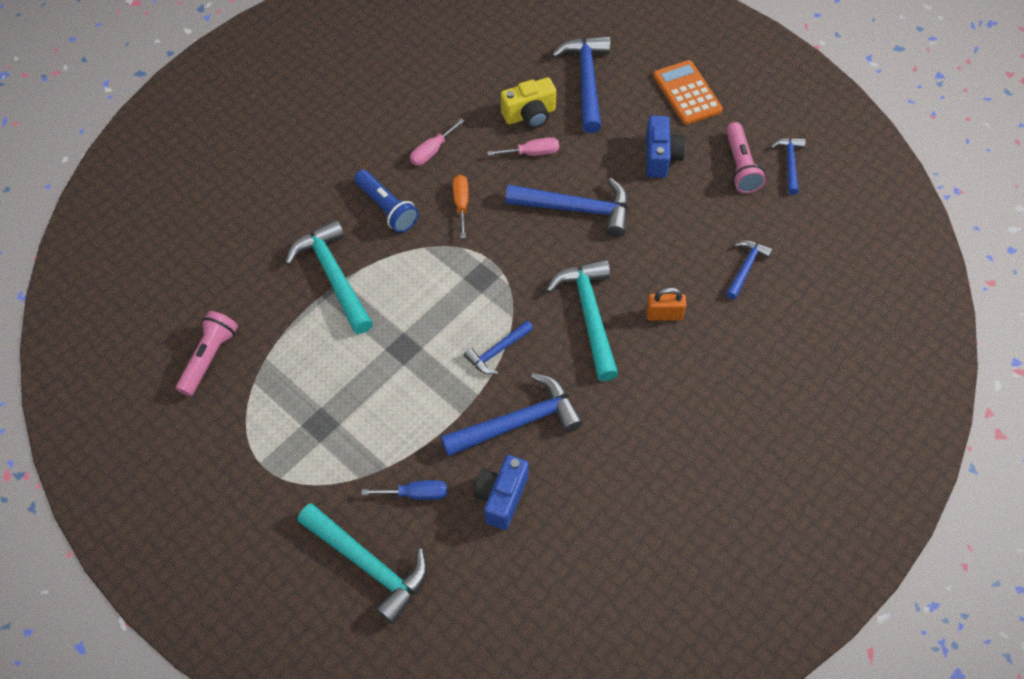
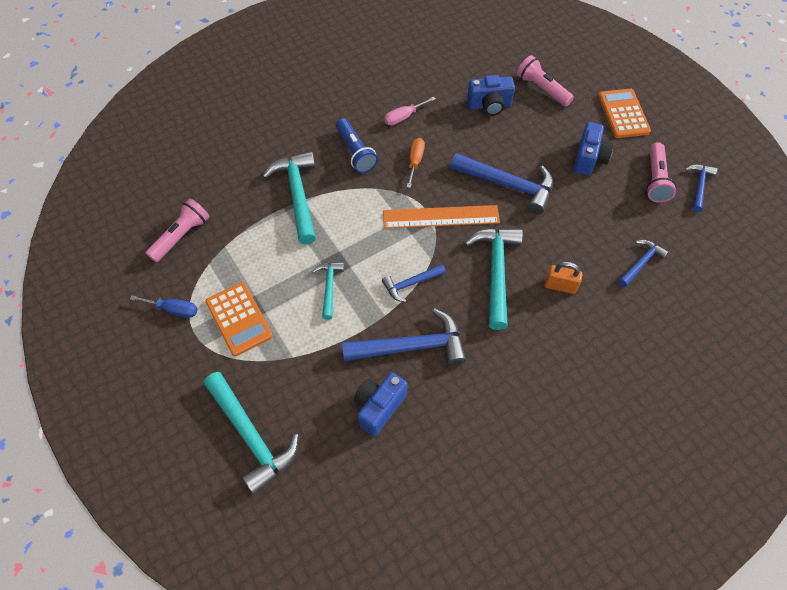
camera: 15 degrees right, 0 degrees up
(311, 439) = (239, 319): none -> orange calculator
(405, 377) = (329, 287): none -> turquoise hammer
(416, 494) = (309, 386): blue screwdriver -> blue screwdriver (174, 310)
(510, 265) = (441, 217): none -> orange ruler
(529, 115) = (489, 105): yellow camera -> blue camera
(532, 153) = (483, 134): pink screwdriver -> none
(586, 81) = (542, 89): blue hammer -> pink flashlight

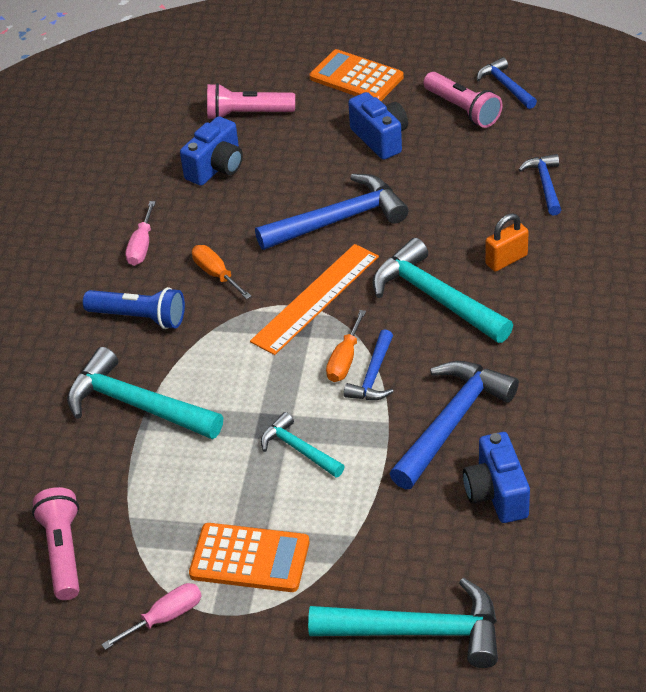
camera: 45 degrees left, 15 degrees down
(174, 310) = (165, 617): blue screwdriver -> pink screwdriver
(410, 262) = (345, 360): none -> orange screwdriver

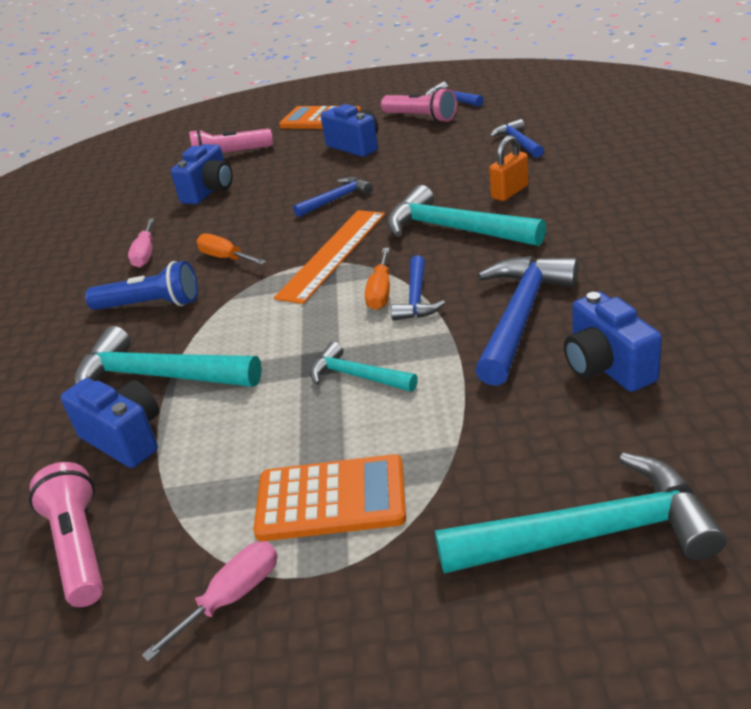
camera: 10 degrees left, 10 degrees down
(104, 463) = (125, 439): none -> blue camera
(339, 219) = (336, 199): blue hammer -> blue hammer, size x0.56

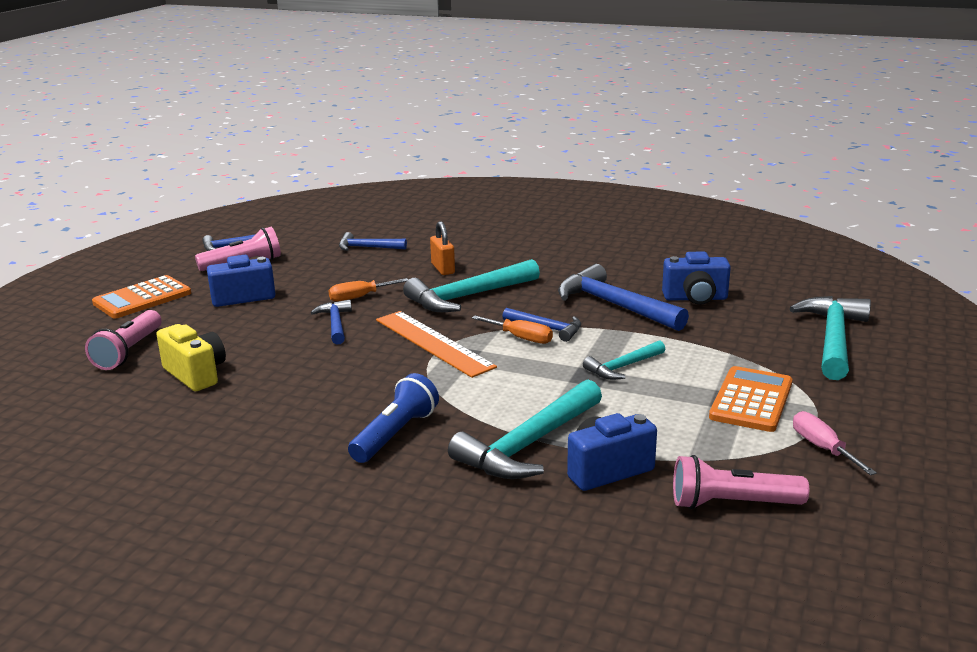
camera: 70 degrees left, 10 degrees down
(145, 254) = (280, 425): pink screwdriver -> none
(209, 191) = (196, 374): blue camera -> yellow camera
(225, 258) = (361, 387): orange screwdriver -> orange screwdriver (359, 297)

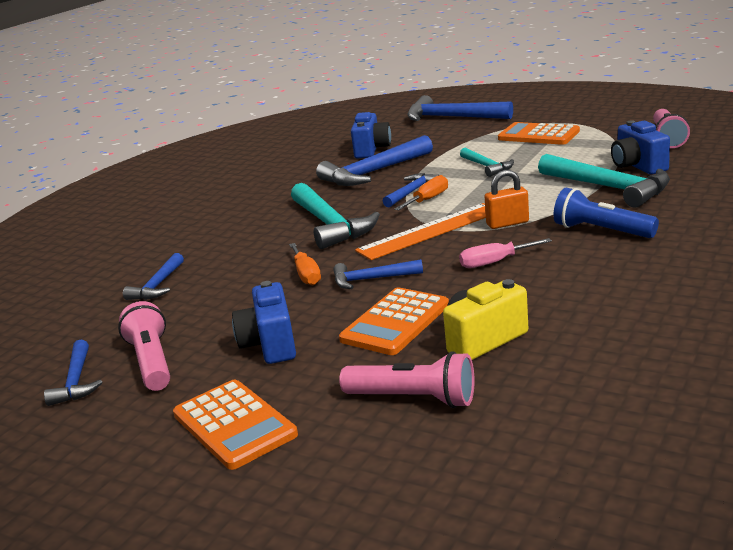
camera: 80 degrees left, 0 degrees up
(249, 338) = (395, 322): none -> orange calculator
(443, 269) = (251, 241): orange padlock -> orange padlock (507, 223)
(822, 448) = (597, 121): pink screwdriver -> pink screwdriver (494, 262)
(833, 339) = (451, 118): turquoise hammer -> blue hammer

